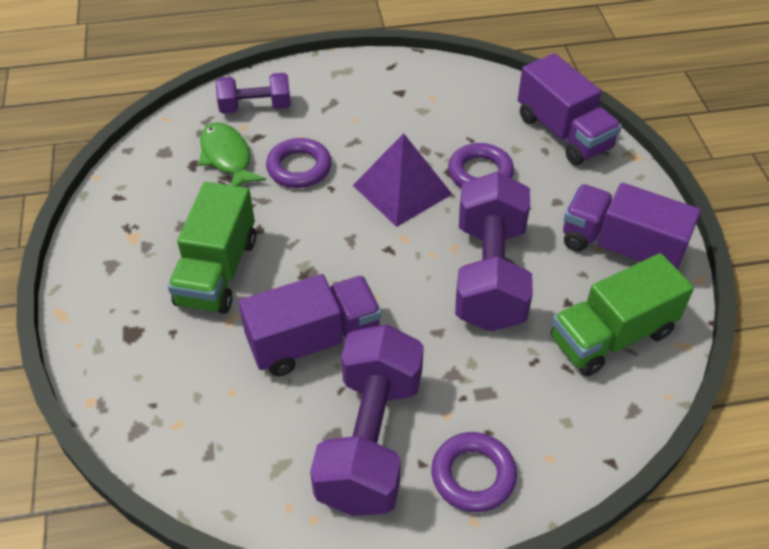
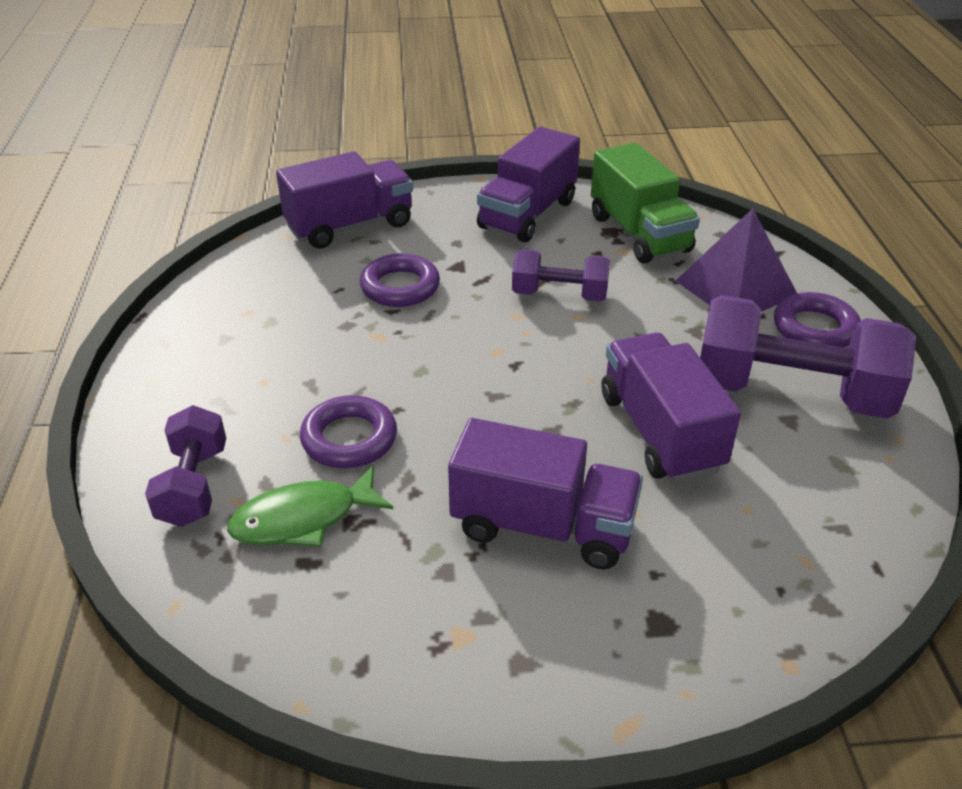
camera: 85 degrees left, 10 degrees down
(217, 271) = (543, 526): green truck -> purple truck
(402, 190) = (415, 347): purple pyramid -> purple pyramid (736, 288)
(490, 275) = (559, 295): purple dumbbell -> purple dumbbell, size x0.56

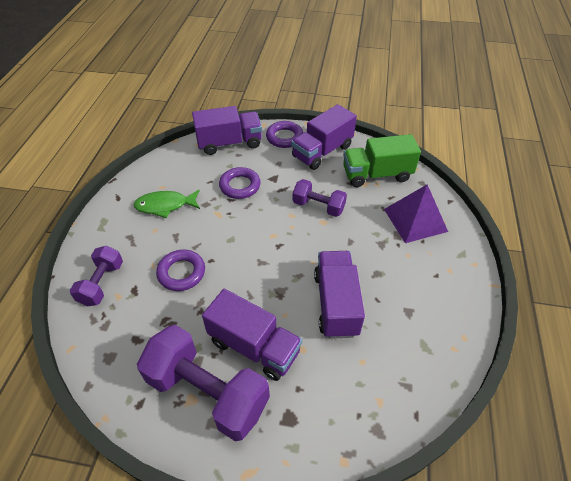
camera: 15 degrees right, 10 degrees up
(303, 519) = (143, 314): green fish -> green fish (165, 205)
(639, 234) = (376, 174): green truck -> green truck turned 90 degrees clockwise
(790, 393) = (416, 294): purple dumbbell -> purple dumbbell (208, 392)
(814, 328) = (448, 255): purple ring -> purple ring (284, 137)

